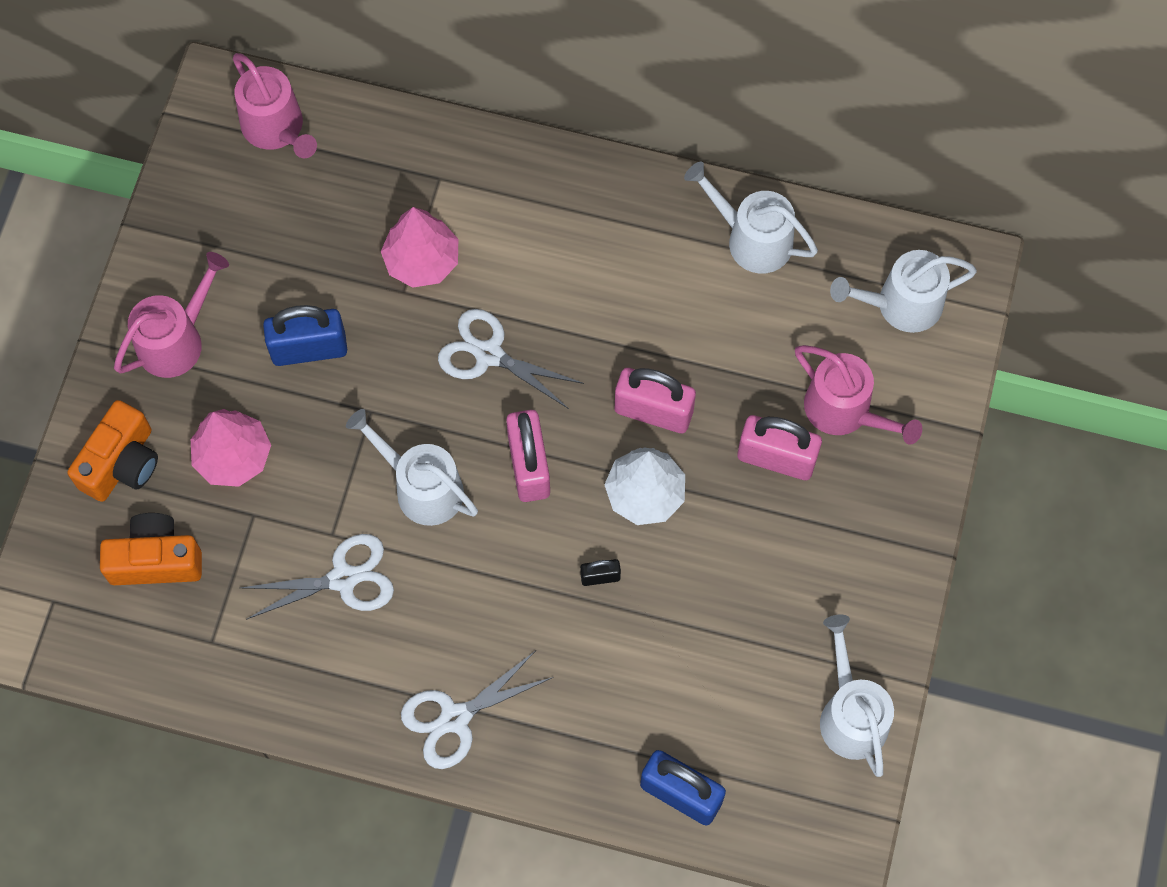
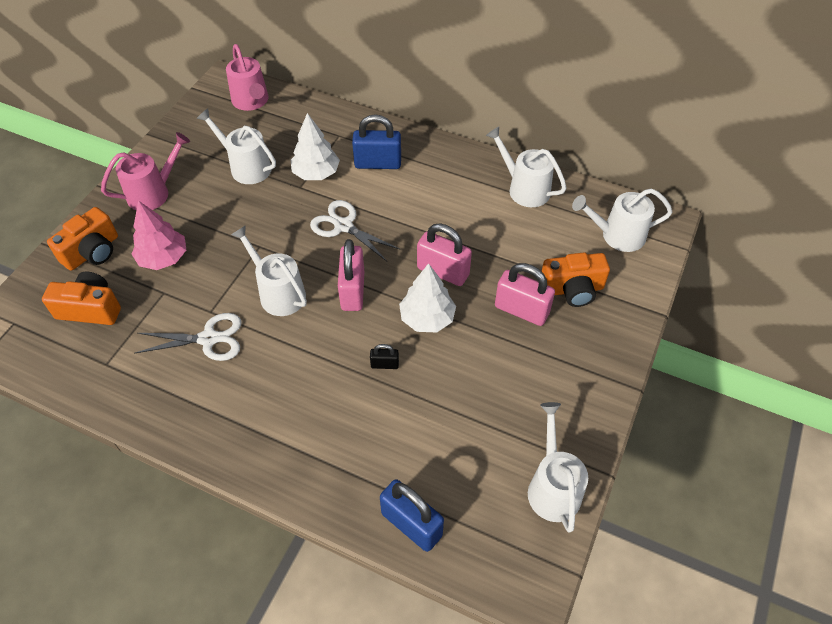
camera: 10 degrees right, 15 degrees down
(308, 266) = (246, 167): none -> white watering can
(309, 349) = (232, 208): blue padlock -> blue padlock (378, 163)
(422, 261) = (316, 173): pink tree -> white tree
(455, 718) = (257, 441): white scissors -> none
(844, 411) = (572, 289): pink watering can -> orange camera

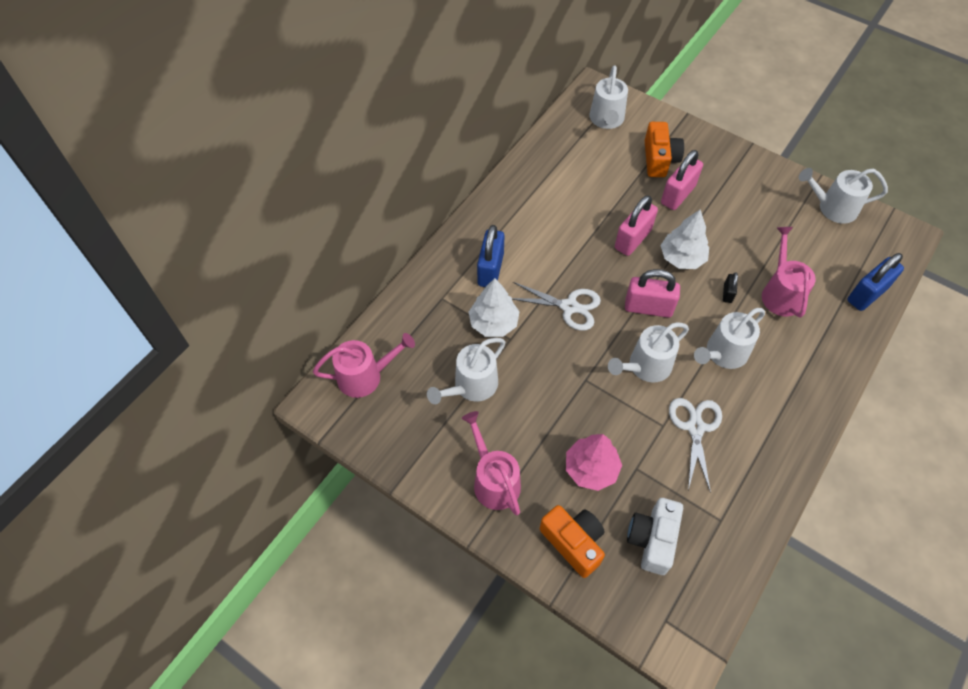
camera: 80 degrees left, 5 degrees up
(90, 309) = (652, 539): orange camera -> white camera
(343, 226) = (569, 307): white scissors -> white scissors turned 120 degrees counterclockwise
(394, 420) = (780, 293): none -> pink watering can
(524, 189) = (544, 167): white watering can -> white watering can (723, 353)

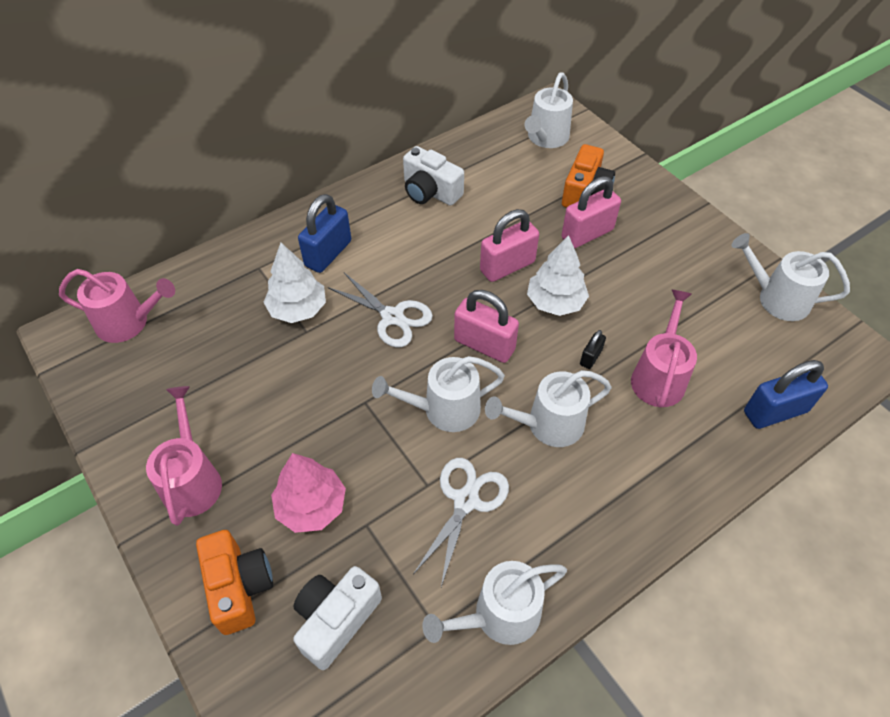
camera: 20 degrees right, 5 degrees down
(471, 386) = (233, 368): white watering can -> white watering can (499, 615)
(541, 193) = (430, 191): none -> white camera

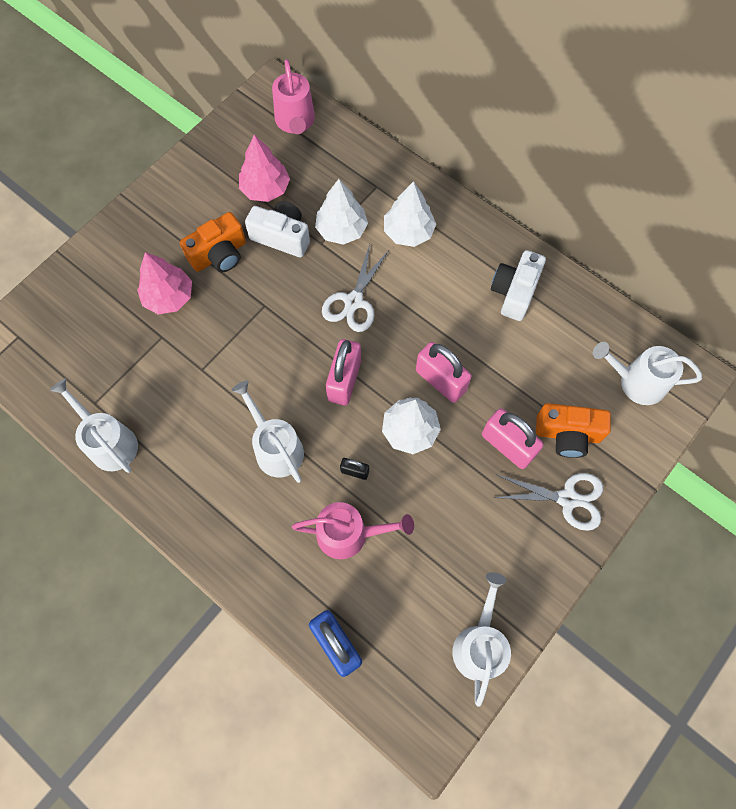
camera: 75 degrees right, 15 degrees up
(192, 480) = (173, 216): pink watering can -> none
(206, 370) = (265, 189): none -> pink tree
(239, 587) = (103, 273): orange camera -> orange camera (219, 254)
(328, 253) = (408, 232): blue padlock -> white tree
(336, 619) = (90, 338): white camera -> white camera (281, 236)
(444, 409) = (271, 365): white watering can -> none
(466, 500) = (194, 399): white scissors -> white scissors (567, 499)

